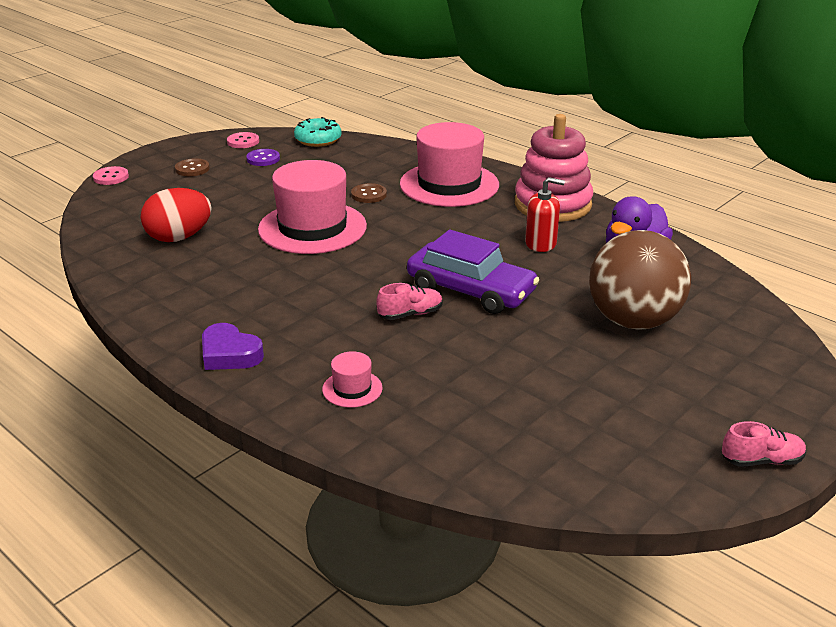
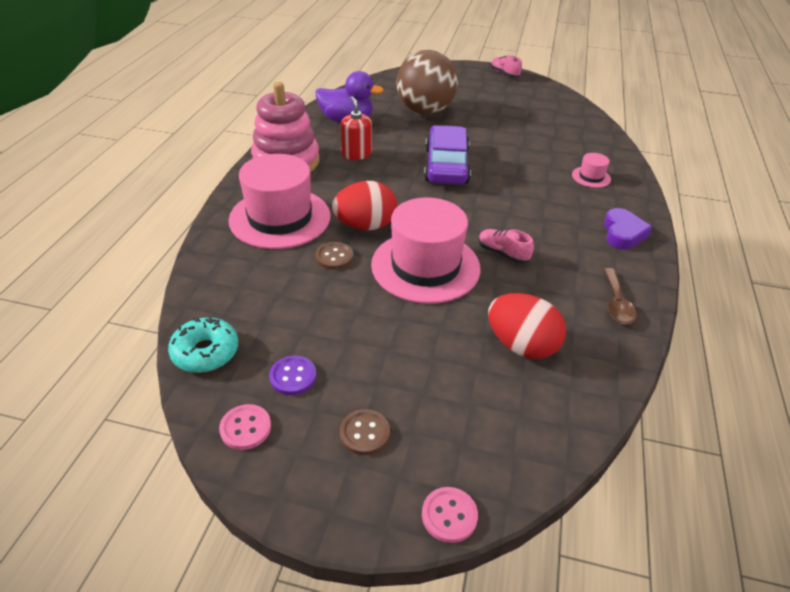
camera: 120 degrees left, 10 degrees up
(155, 299) = (616, 303): none -> brown spoon
(399, 217) = (365, 226): none -> red egg
(410, 314) = (498, 180): pink shoe -> pink shoe (502, 253)

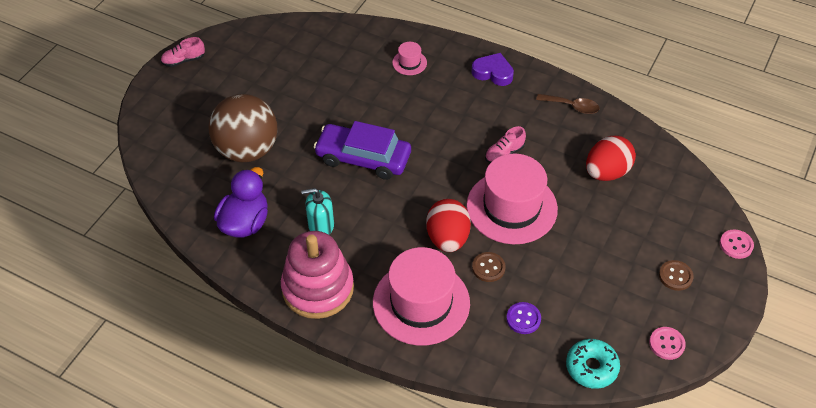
camera: 75 degrees left, 10 degrees up
(293, 376) = (622, 311): purple button -> purple button (523, 319)
(356, 154) = (321, 225): red soap dispenser -> turquoise soap dispenser

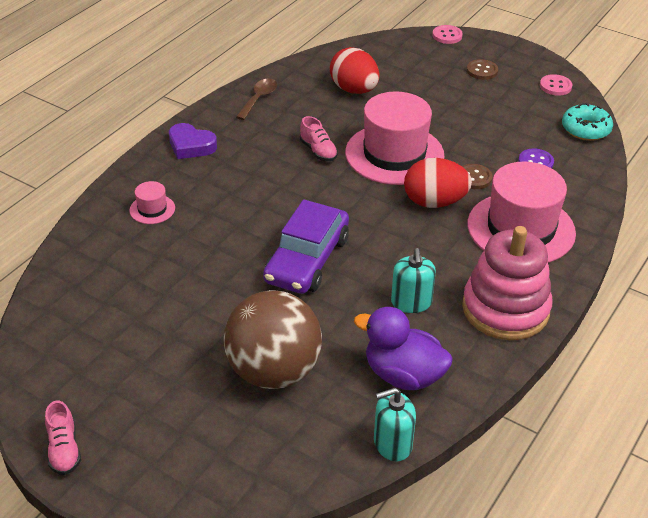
camera: 85 degrees left, 10 degrees down
(182, 219) = (392, 444): none -> turquoise soap dispenser
(493, 72) = (191, 146): purple heart -> purple heart turned 90 degrees counterclockwise

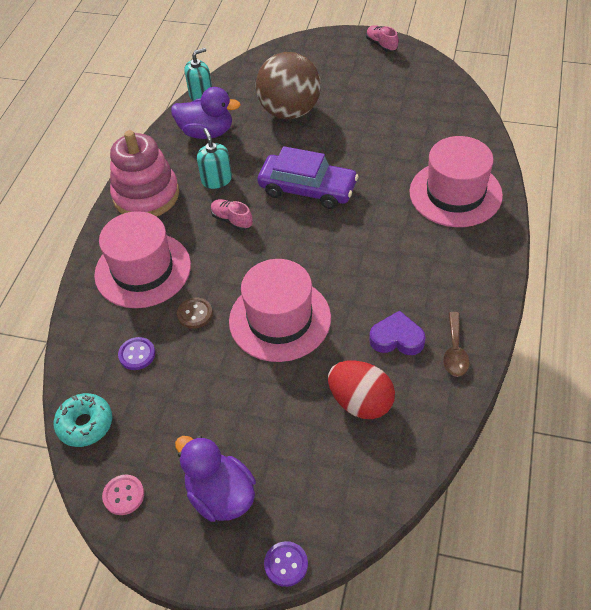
camera: 165 degrees right, 10 degrees up
(152, 209) = (455, 193): pink hat -> pink hat, size x2.33
(191, 146) = (475, 266): purple heart -> purple heart (397, 338)
(307, 260) = (307, 189): purple car -> purple car turned 105 degrees clockwise
(318, 151) = (354, 299): pink shoe -> pink shoe (232, 220)
(434, 202) = (224, 274): red egg -> none
(447, 35) = (286, 564): pink button -> purple button
(482, 71) = (221, 495): brown button -> purple duck

